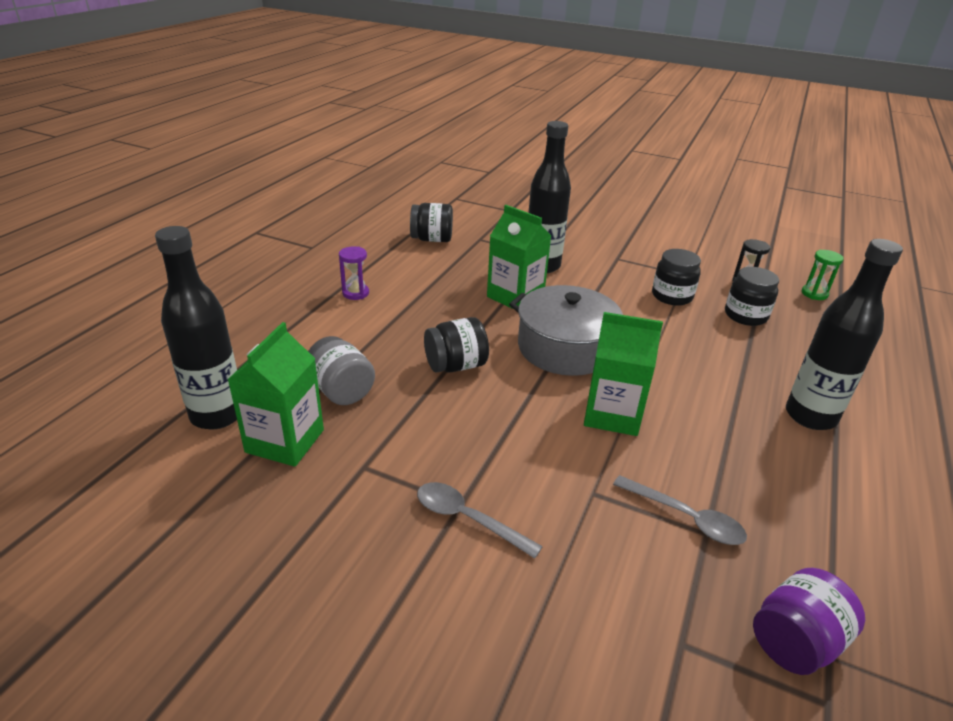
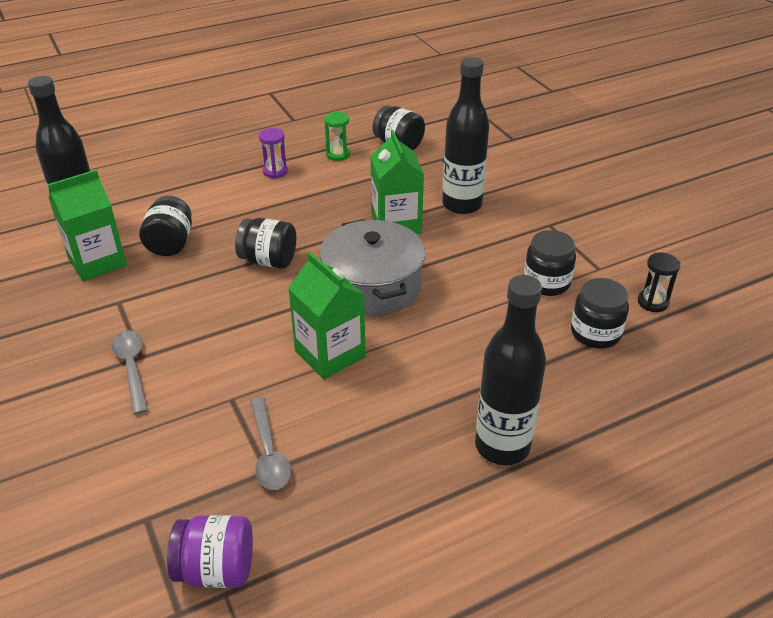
camera: 40 degrees right, 5 degrees up
(341, 390) = (170, 244): grey jar -> black jar
(814, 294) = (720, 347): green hourglass -> green hourglass (338, 154)

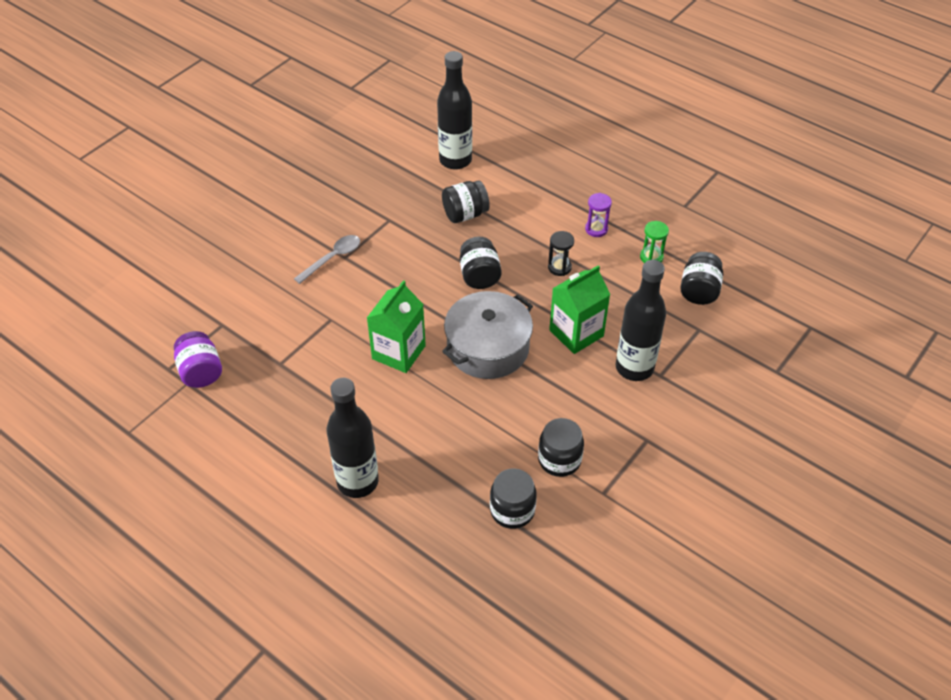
camera: 65 degrees right, 10 degrees up
(97, 262) = (422, 188): green carton -> none
(269, 453) = (294, 358): grey spoon -> none
(652, 302) = (578, 544): black hourglass -> black hourglass (559, 267)

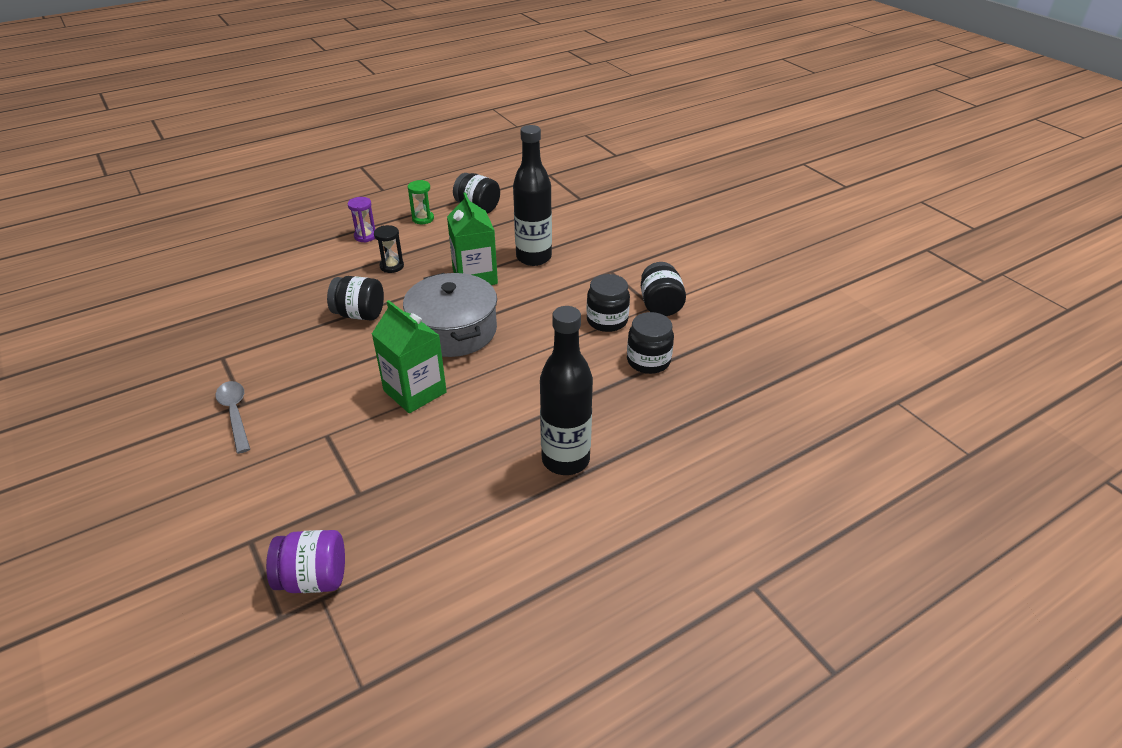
camera: 70 degrees left, 10 degrees down
(455, 160) = (187, 292): black bottle -> none
(465, 214) = (269, 304): black jar -> black jar (660, 305)

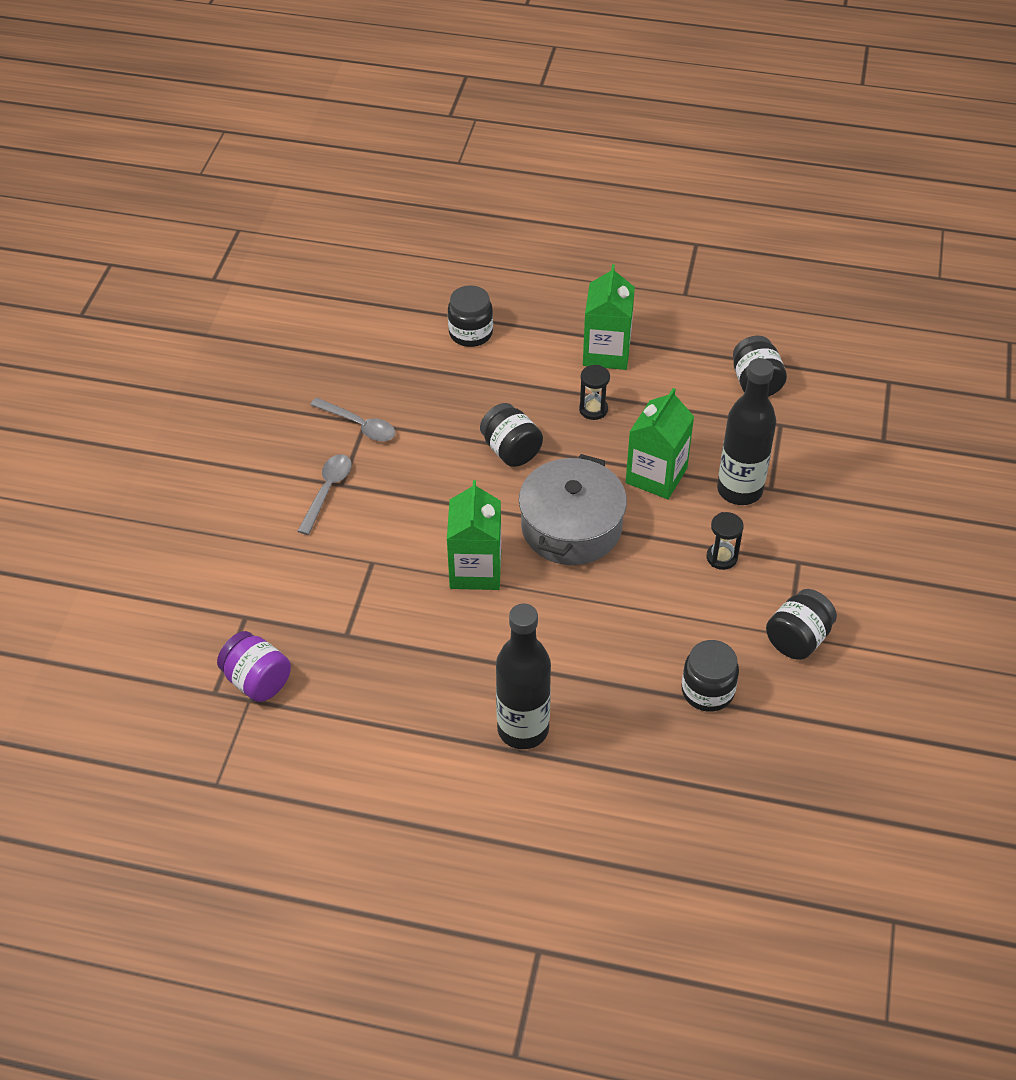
camera: 45 degrees right, 10 degrees up
(219, 361) = (359, 425): none -> grey spoon
(365, 236) = (606, 352): purple hourglass -> green carton
(423, 219) = (684, 363): green hourglass -> none
(566, 293) = (721, 557): none -> black hourglass
(607, 320) = (723, 618): black jar -> black jar (470, 333)

